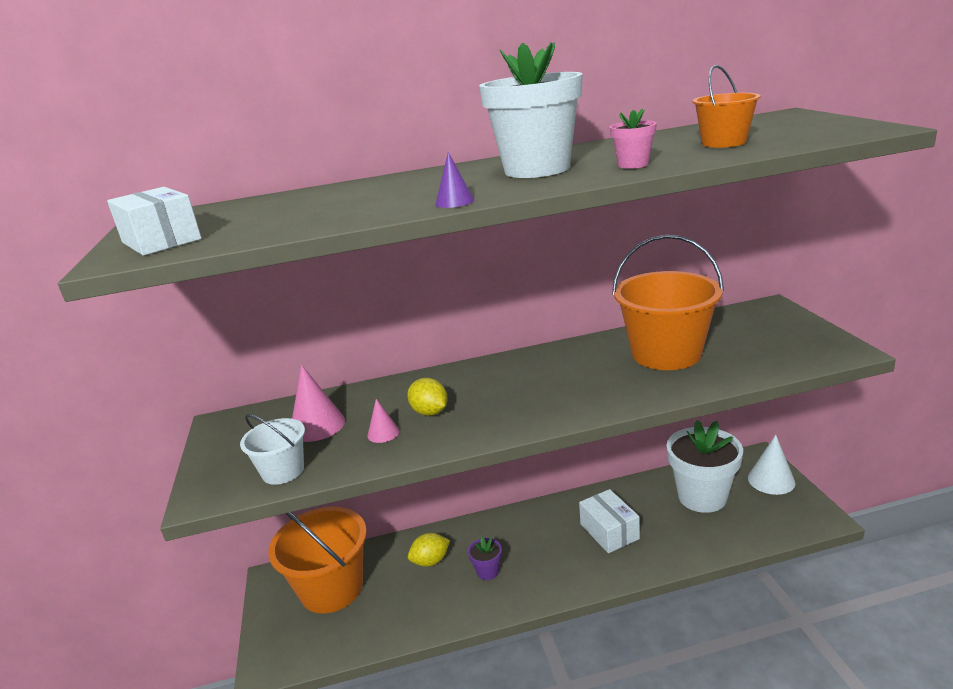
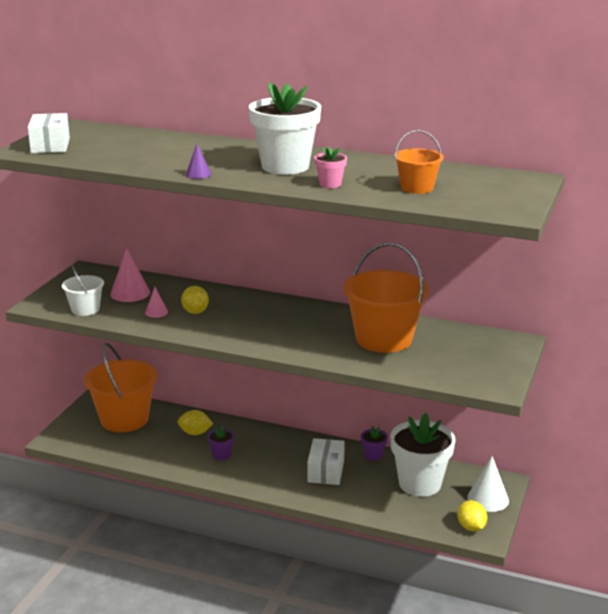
camera: 30 degrees right, 0 degrees up
(627, 490) = (373, 455): none -> purple flower pot
(800, 515) = (471, 527): none -> yellow lemon

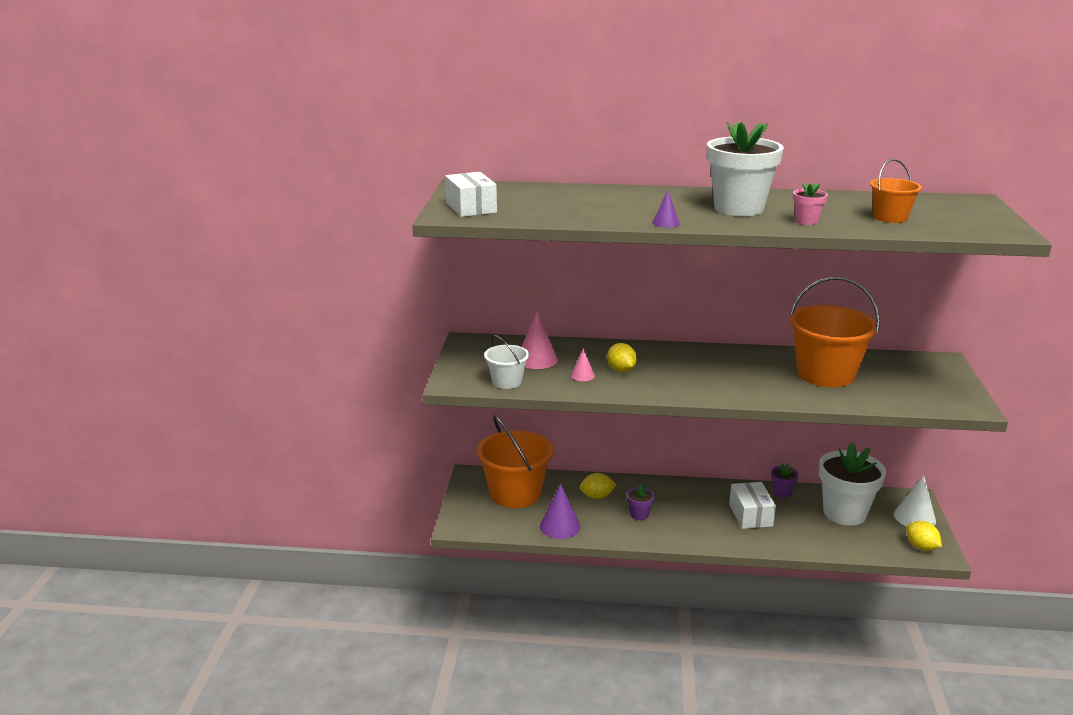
camera: 15 degrees left, 0 degrees up
(142, 454) = (560, 526): none -> purple cone

